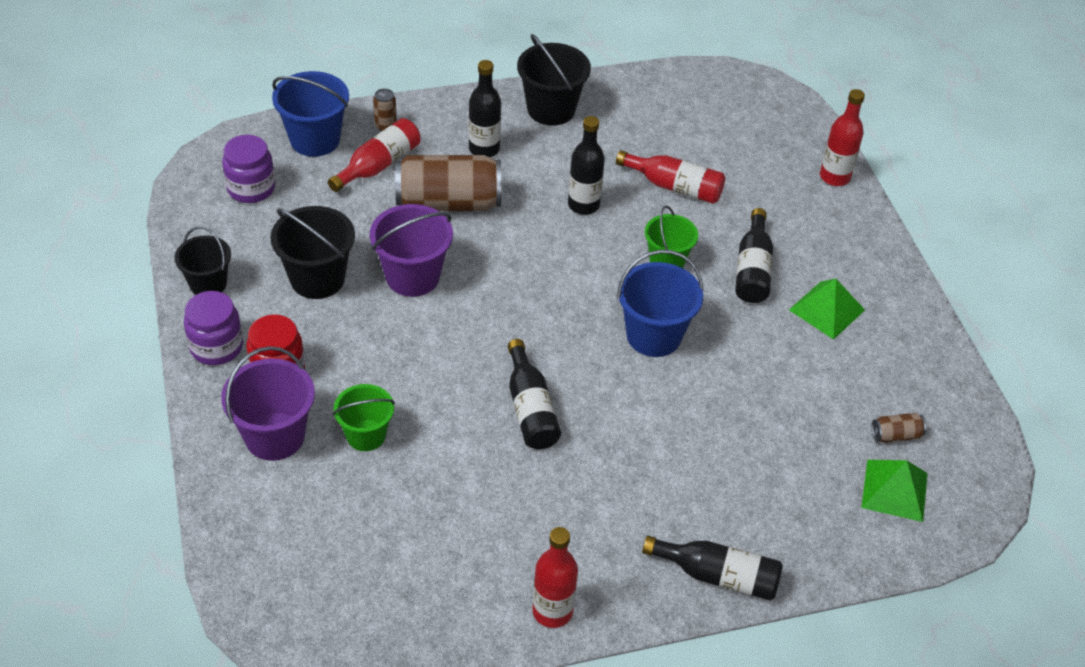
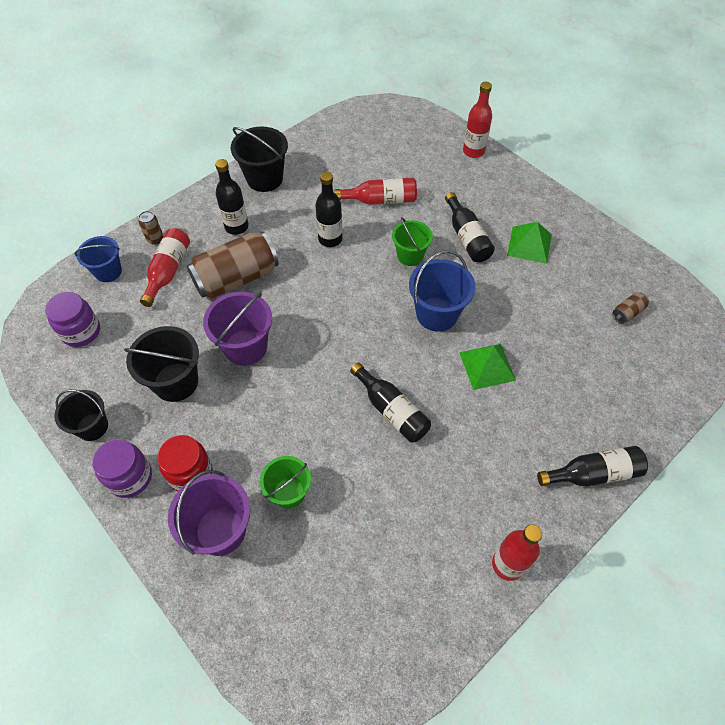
camera: 25 degrees left, 10 degrees up
(315, 140) = (108, 271): blue bucket -> blue bucket, size x0.67
(894, 490) = (652, 351): green pyramid -> green pyramid (487, 366)

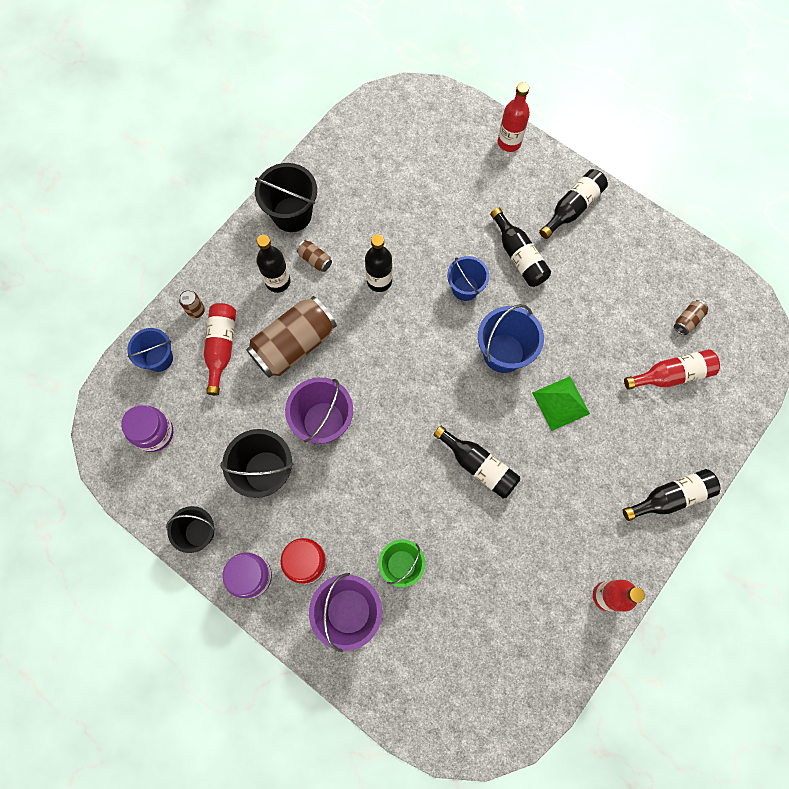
camera: 10 degrees left, 15 degrees up
(275, 215) = (315, 260): none -> brown can
(381, 200) = (422, 223): red bottle -> red bottle (672, 375)
(410, 256) = (465, 288): green bucket -> blue bucket
(524, 207) = (572, 208): none -> black bottle
(529, 244) = (583, 255): green pyramid -> none

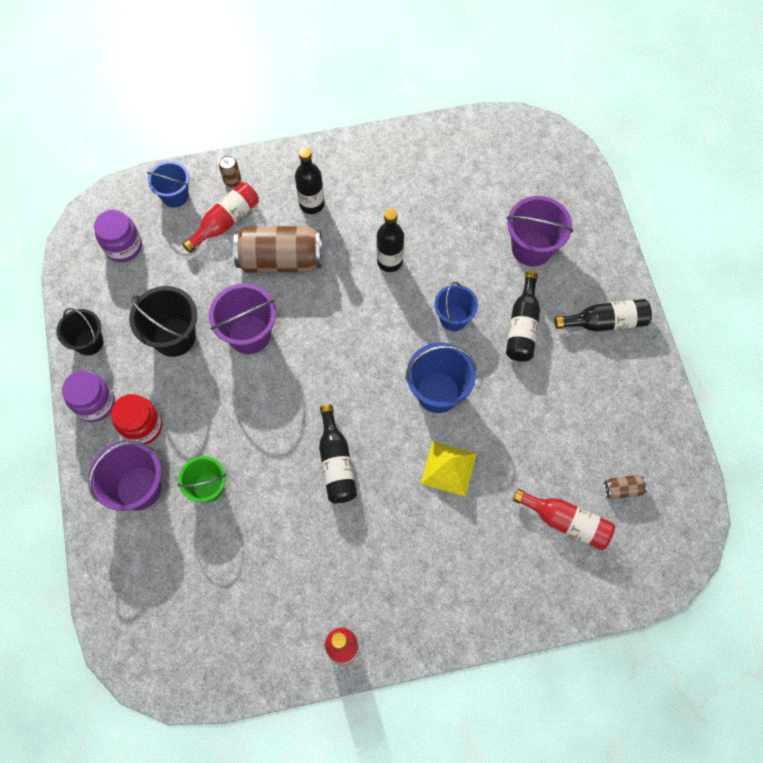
camera: 40 degrees right, 5 degrees down
(292, 214) = (368, 162): black bucket -> none
(315, 260) = (355, 209): brown can -> none
(474, 191) = (532, 248): none -> purple bucket
(509, 142) = (598, 230): red bottle -> none
(561, 403) = (448, 468): green pyramid -> yellow pyramid
(671, 497) = (471, 619): black bottle -> none

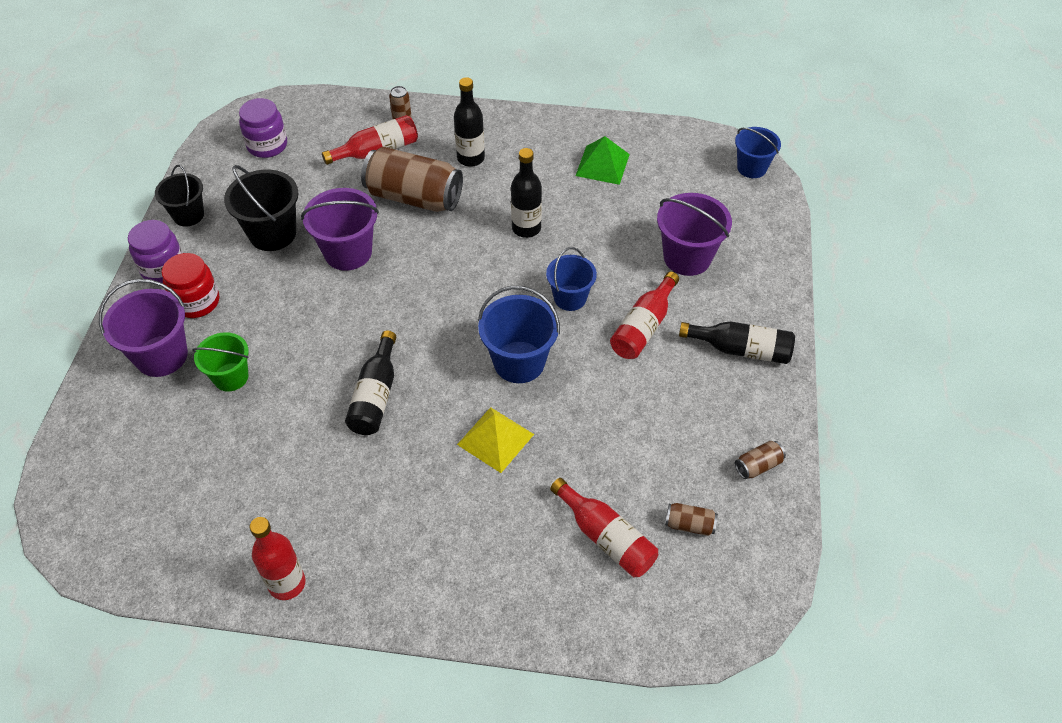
camera: 20 degrees right, 15 degrees down
(175, 196) = (340, 117): blue bucket -> blue bucket (751, 168)
(427, 176) = (602, 164): none -> green pyramid
(522, 326) = (643, 327): black bottle -> red bottle
(654, 421) = (758, 466): none -> brown can

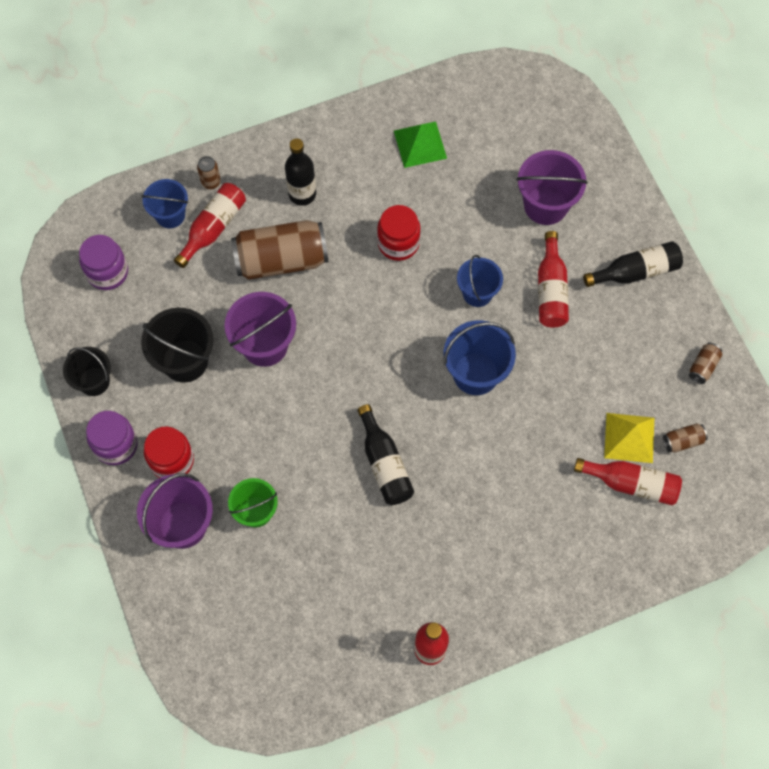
camera: 30 degrees left, 15 degrees up
(495, 439) = (502, 450): yellow pyramid -> yellow pyramid (629, 437)
(526, 228) = (398, 243): black bottle -> red jar
(751, 168) = (545, 85): blue bucket -> blue bucket (170, 215)

